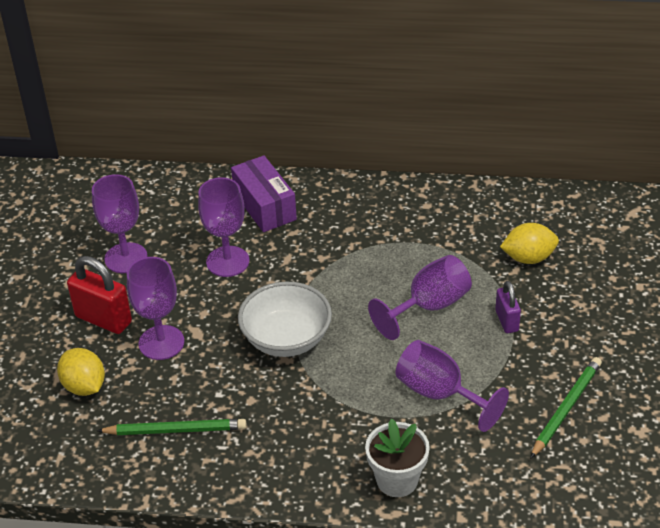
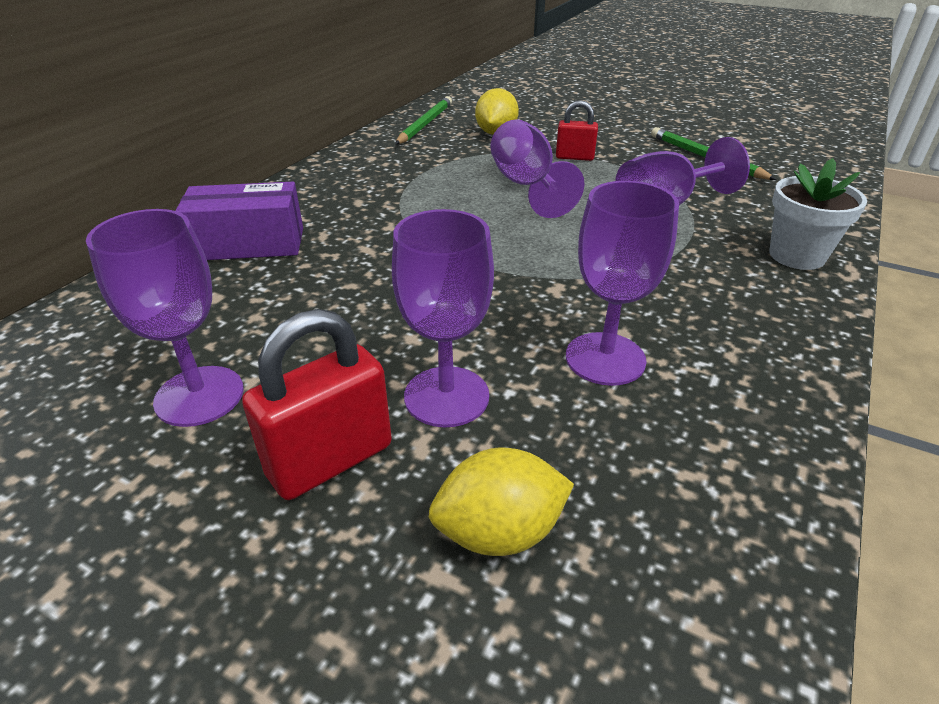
camera: 70 degrees left, 5 degrees down
(175, 430) = (665, 423): green pencil -> green pencil (425, 124)
(227, 261) = (323, 294): purple goblet -> purple goblet (605, 359)
(286, 339) = (518, 279): white bowl -> none
(506, 321) = (574, 157): purple padlock -> red padlock

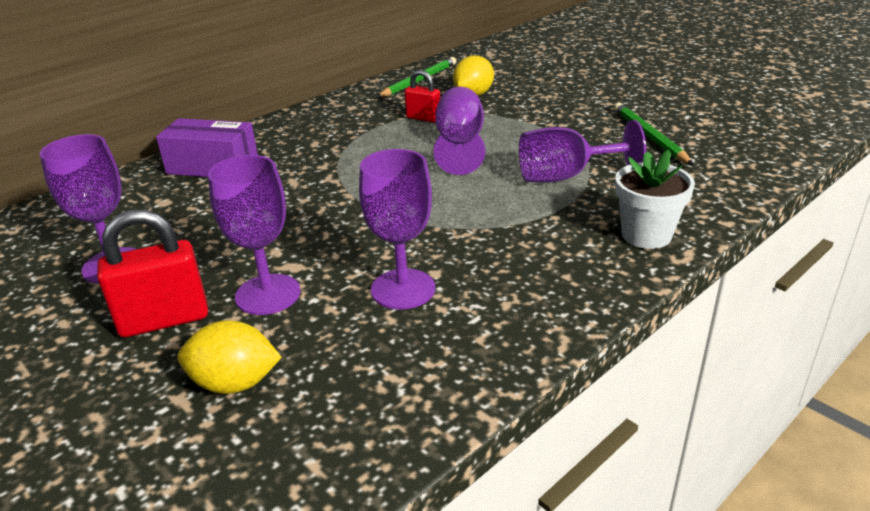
camera: 20 degrees right, 5 degrees down
(574, 157) = (524, 123): red padlock -> red padlock (423, 118)

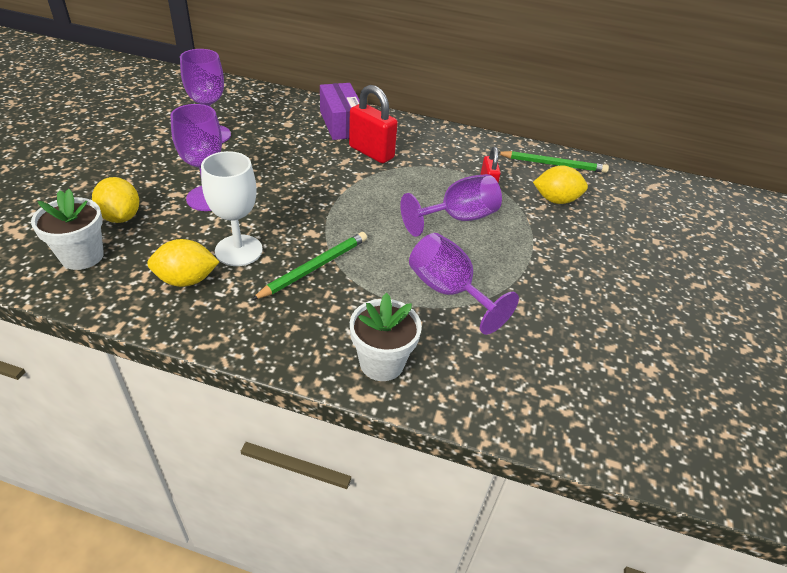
camera: 55 degrees right, 10 degrees up
(164, 320) = (168, 172): red padlock -> red padlock (371, 152)
(300, 437) = (82, 256): none -> white flower pot
(403, 289) = (239, 250): purple goblet -> white goblet
(431, 341) = (186, 280): none -> yellow lemon
(649, 136) = (573, 331): green pencil -> green pencil (314, 268)

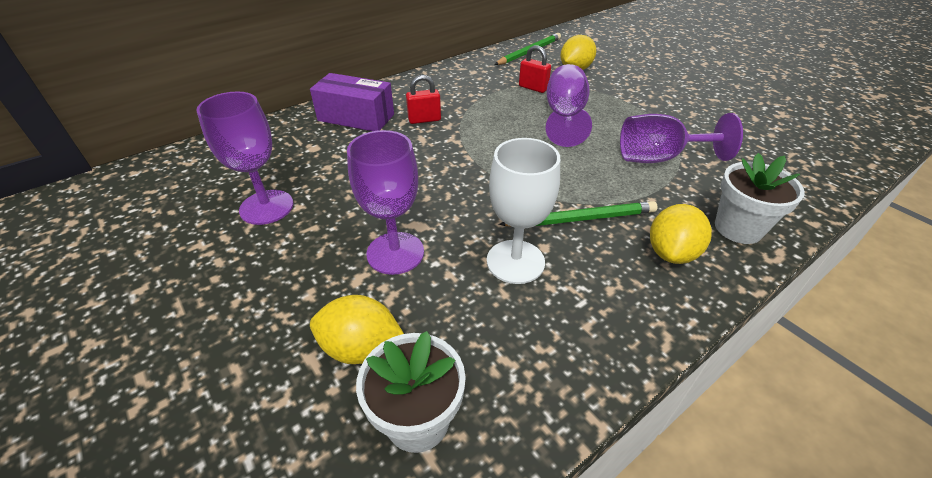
camera: 50 degrees left, 0 degrees up
(186, 280) = (541, 323): yellow lemon -> yellow lemon (671, 253)
(314, 268) = (581, 219): green pencil -> green pencil turned 90 degrees clockwise
(371, 152) = (424, 120): red padlock -> red padlock, size x0.60

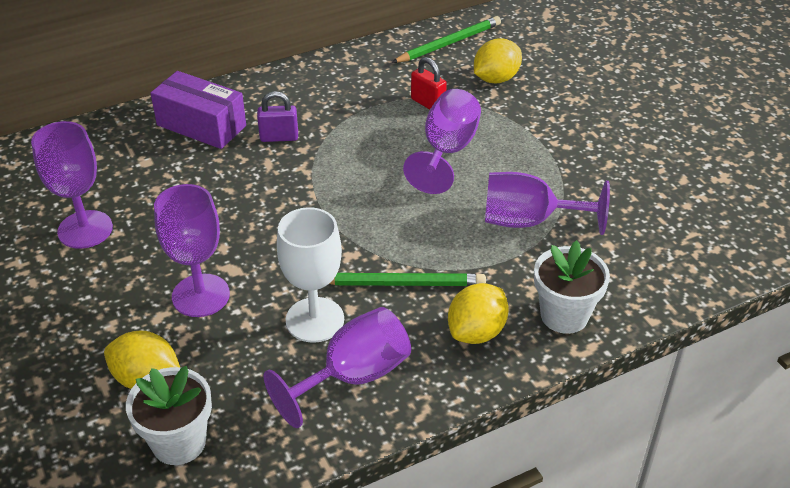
camera: 10 degrees right, 0 degrees up
(424, 120) = (279, 137): red padlock -> purple padlock
(578, 313) = (353, 377): none -> purple goblet

